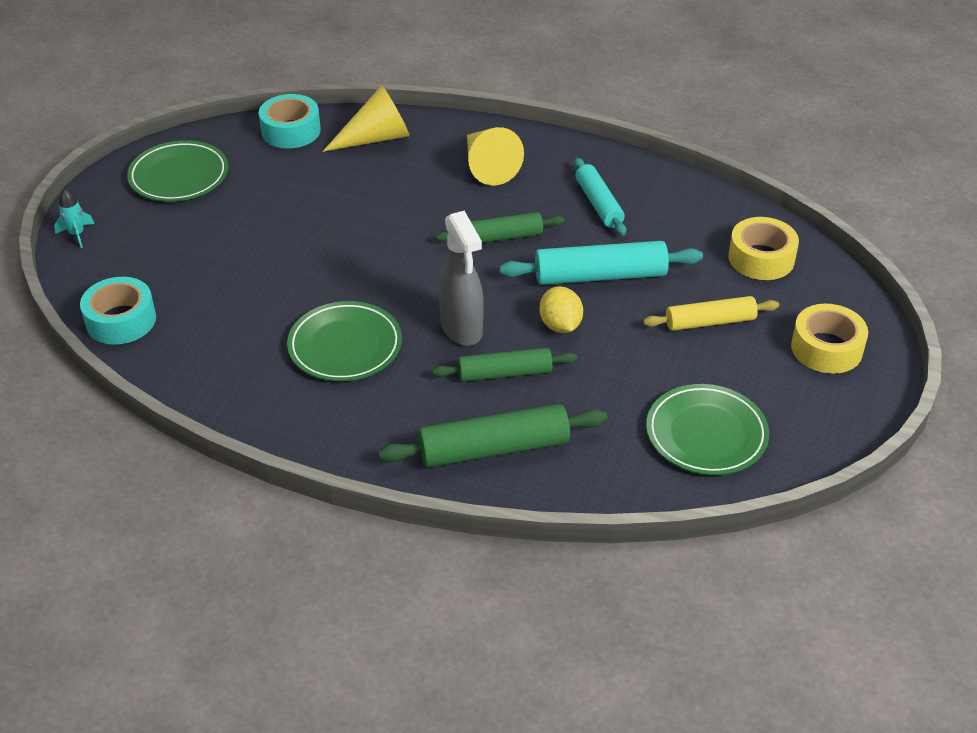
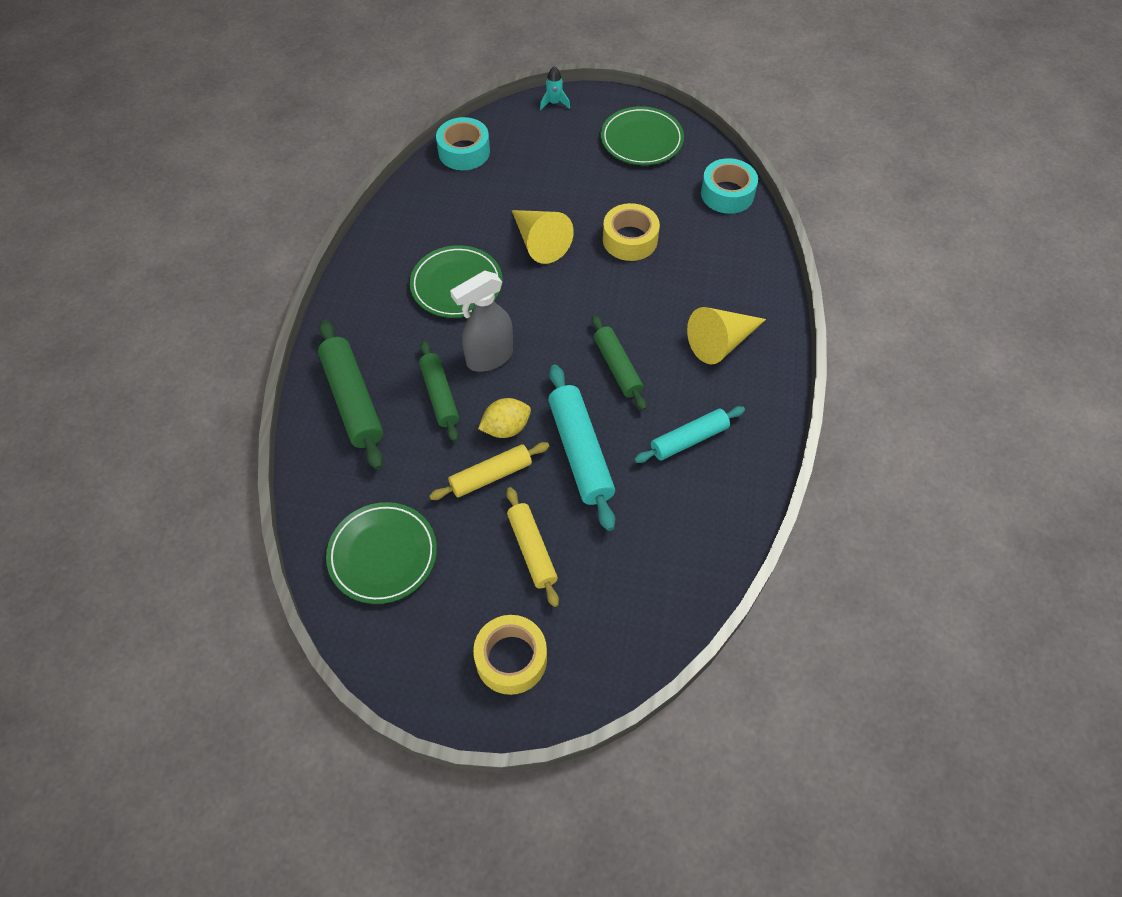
camera: 80 degrees right, 15 degrees up
(376, 138) = (737, 253): yellow cone -> yellow cone (539, 242)
(619, 342) = (491, 476): none -> yellow rolling pin
(761, 258) = (639, 593): yellow tape -> yellow tape (630, 239)

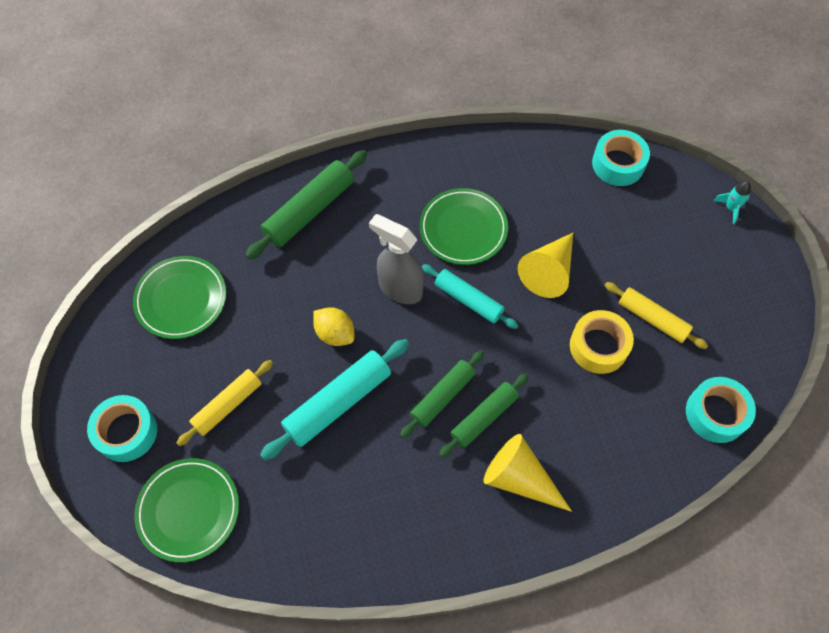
camera: 65 degrees right, 5 degrees up
(439, 395) = (343, 269): green rolling pin -> green rolling pin (483, 417)
(491, 476) = (283, 343): yellow rolling pin -> yellow rolling pin (652, 319)
(511, 659) = (126, 432): yellow tape -> turquoise tape
(641, 140) = (735, 304): green plate -> green plate (188, 510)
(689, 440) = (393, 491): turquoise rolling pin -> turquoise rolling pin (468, 300)

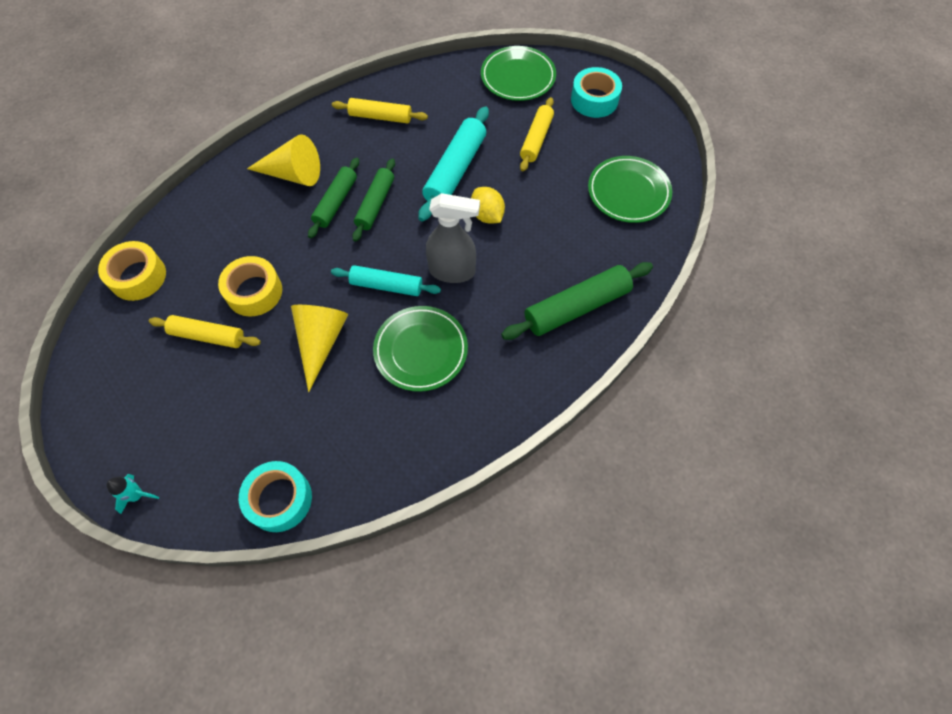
camera: 155 degrees right, 0 degrees up
(309, 211) = (577, 307): green rolling pin -> green rolling pin turned 45 degrees clockwise
(335, 334) = (487, 215): yellow lemon -> yellow lemon turned 45 degrees clockwise
(386, 522) = (380, 117): none -> yellow rolling pin
(716, 413) = (138, 276): turquoise tape -> yellow tape

